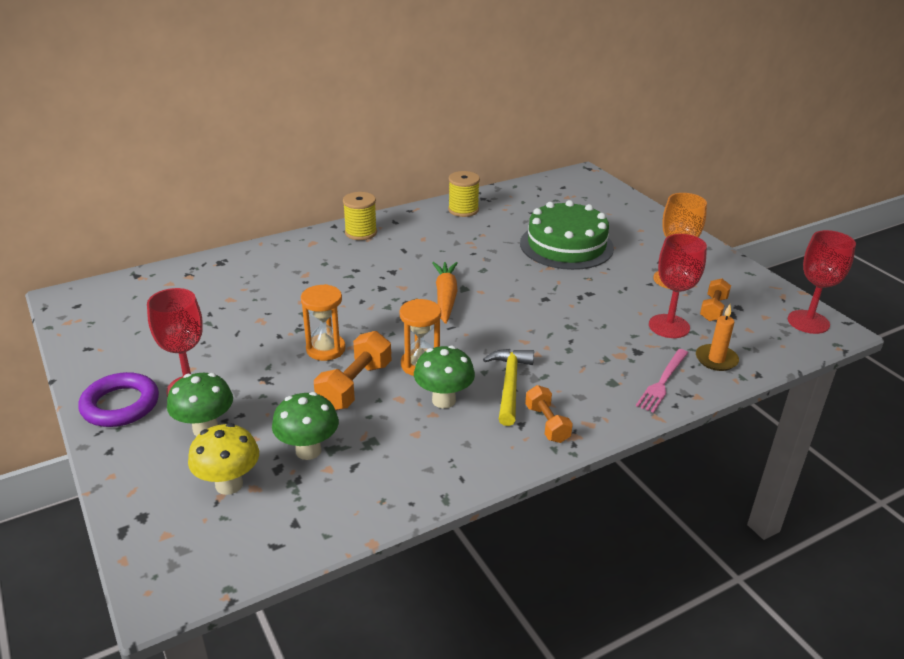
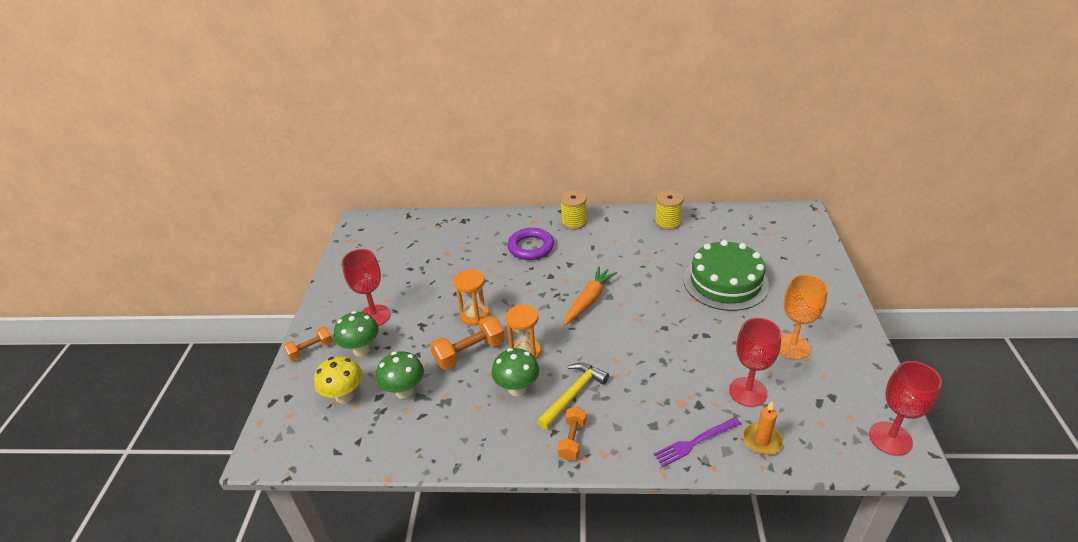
camera: 35 degrees right, 5 degrees up
(120, 405) = (331, 313): purple ring -> purple ring (531, 247)
(662, 382) = (695, 442): pink fork -> purple fork
(713, 309) = (805, 390): orange dumbbell -> orange dumbbell (311, 350)

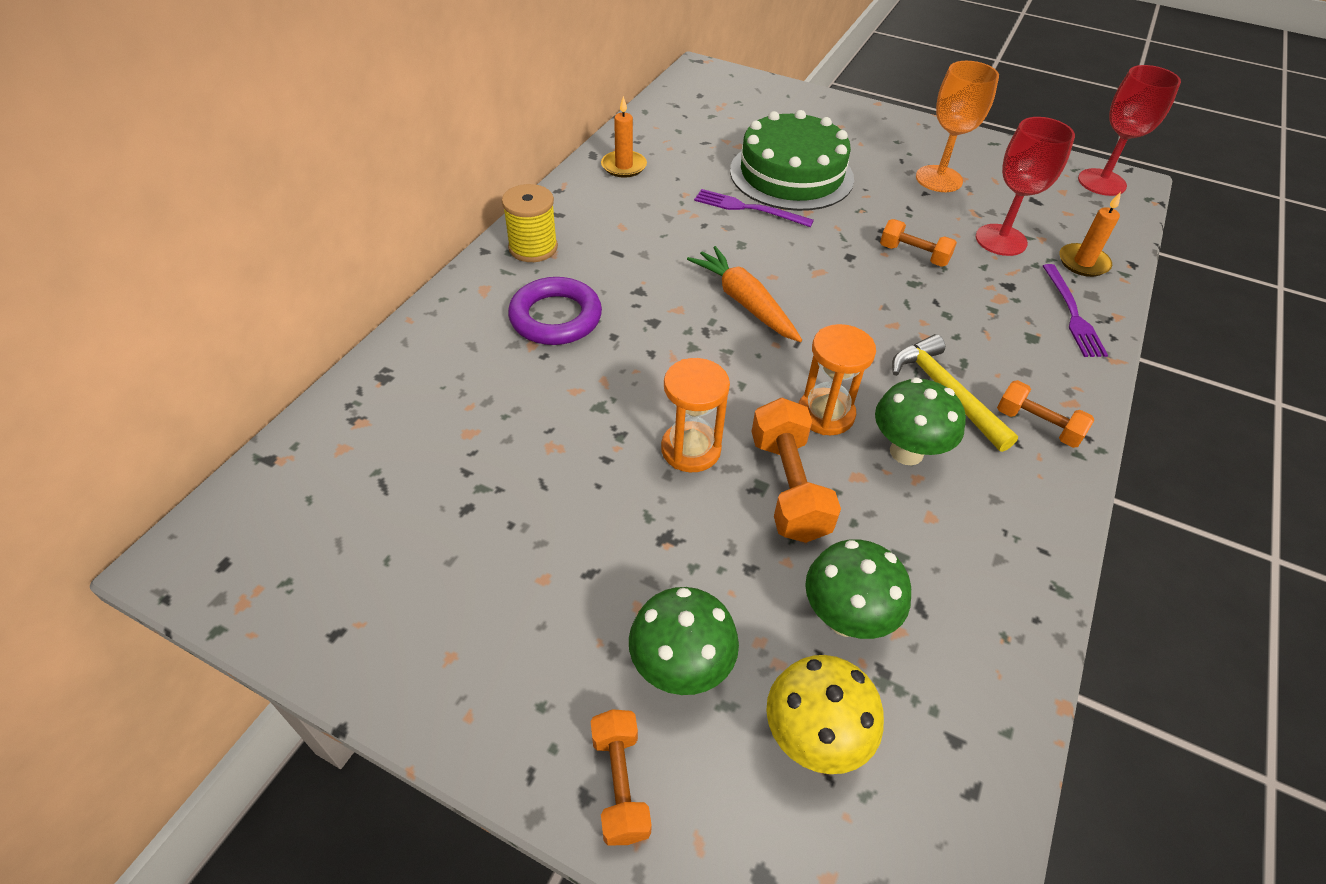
camera: 70 degrees left, 10 degrees up
(374, 316) = (583, 615): red goblet -> none
(667, 222) = (624, 166): yellow spool -> orange candle
(673, 276) = (748, 208): none -> purple fork
(691, 354) = (913, 255): none -> orange dumbbell

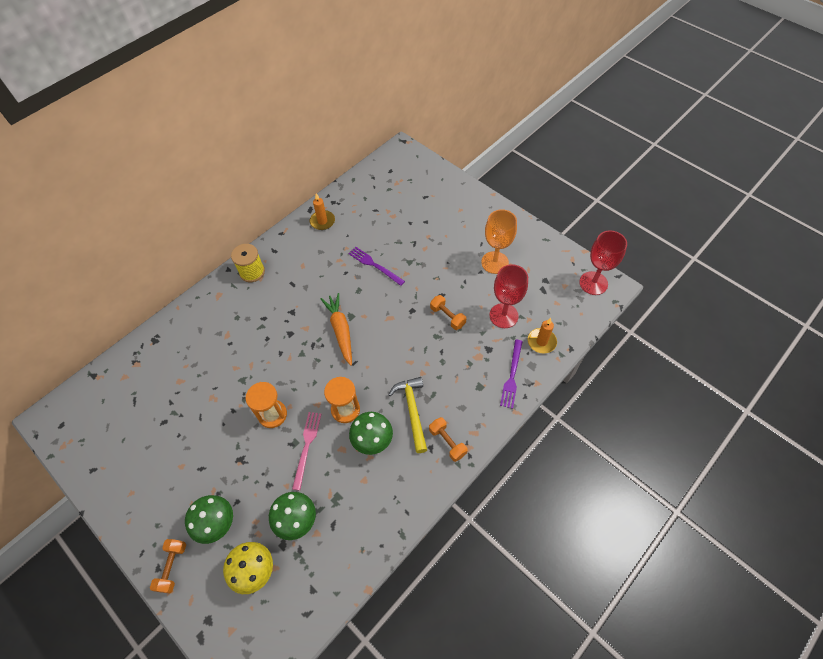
camera: 20 degrees right, 10 degrees up
(555, 317) = (244, 320): purple ring -> none
(788, 487) = (307, 446): orange dumbbell -> pink fork
(791, 174) = (411, 244): green cake -> none

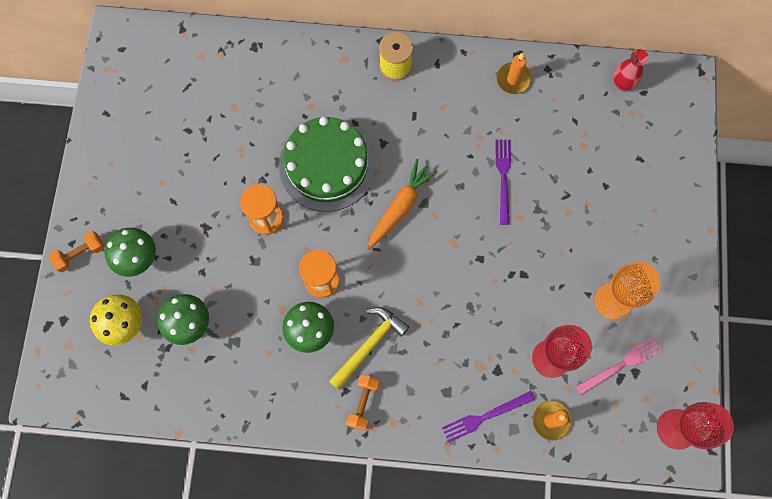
camera: 50 degrees right, 15 degrees up
(274, 352) = (327, 165): none -> green cake
(307, 446) = (260, 275): pink fork -> pink fork (621, 365)
(376, 176) = (622, 83): none -> red vase
(447, 316) = (502, 300): orange dumbbell -> none

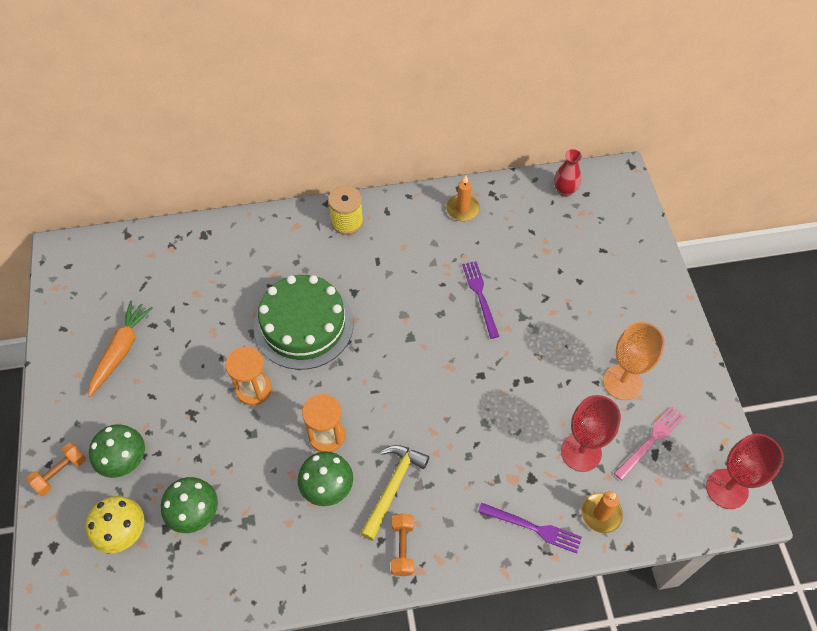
camera: 15 degrees left, 15 degrees down
(400, 207) = (387, 346): orange carrot -> orange carrot (121, 350)
(485, 416) = (533, 528): purple fork -> purple fork turned 120 degrees counterclockwise

